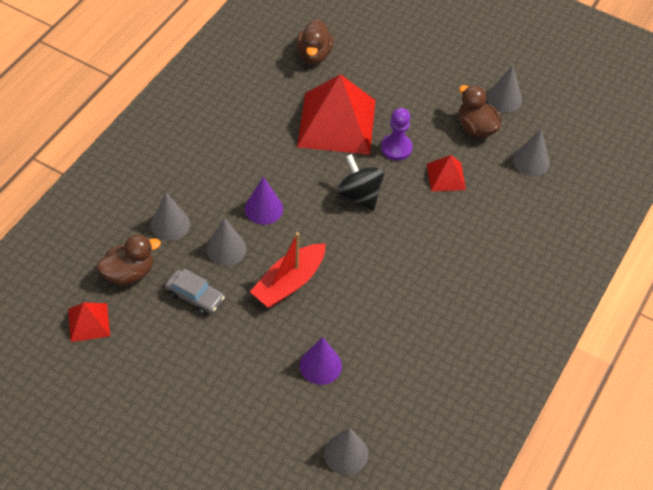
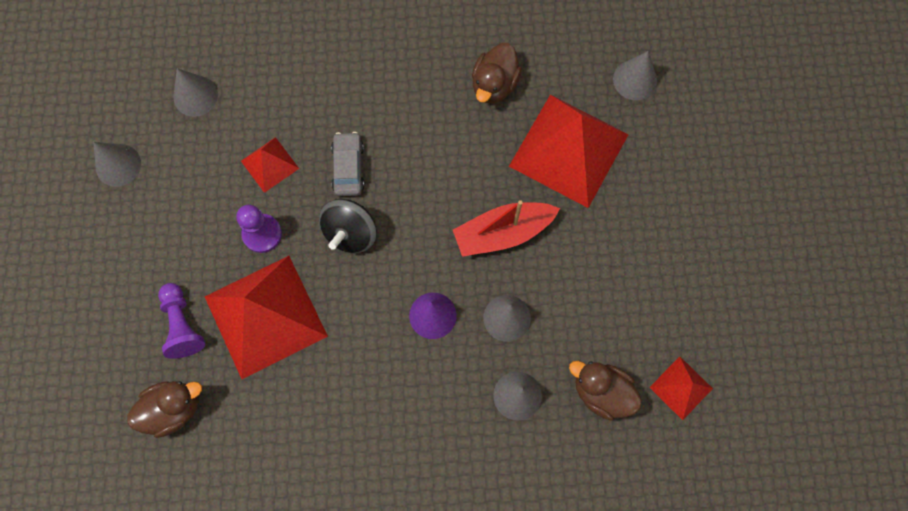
camera: 120 degrees left, 20 degrees up
(195, 296) = (580, 309): grey car -> grey car (348, 168)
(289, 283) = (503, 232): red boat -> red boat turned 150 degrees clockwise
(320, 365) = (569, 150): purple cone -> red pyramid
(364, 81) = (182, 325): none -> purple pawn
(476, 128) = (180, 171): brown duck -> brown duck (494, 84)

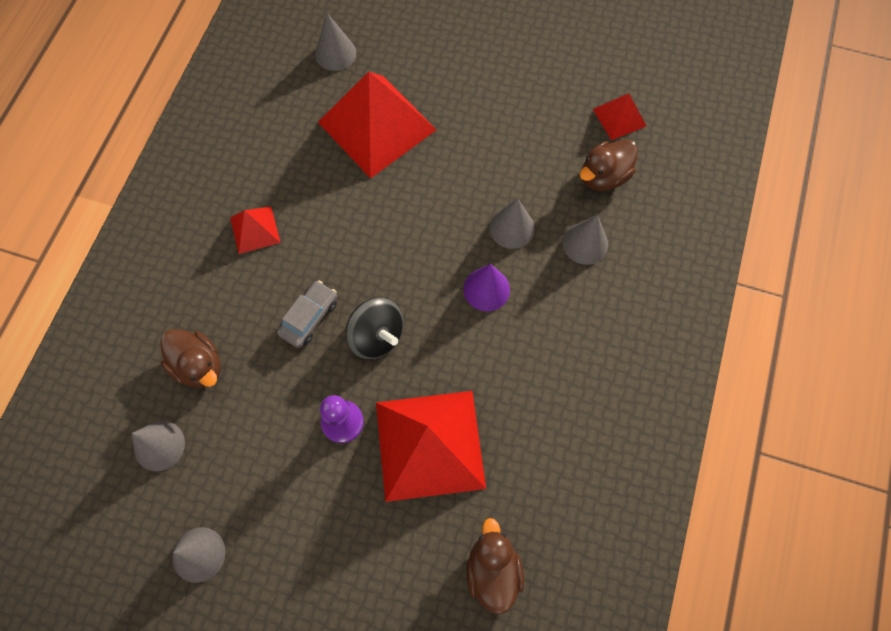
camera: 70 degrees left, 5 degrees down
(182, 325) = (407, 534): purple pawn -> none
(270, 164) = (272, 391): red pyramid -> red pyramid (255, 229)
(348, 168) = (309, 317): grey car -> grey car turned 105 degrees clockwise
(494, 84) = (286, 163): brown duck -> brown duck (199, 365)
(503, 232) = (431, 204): red boat -> none

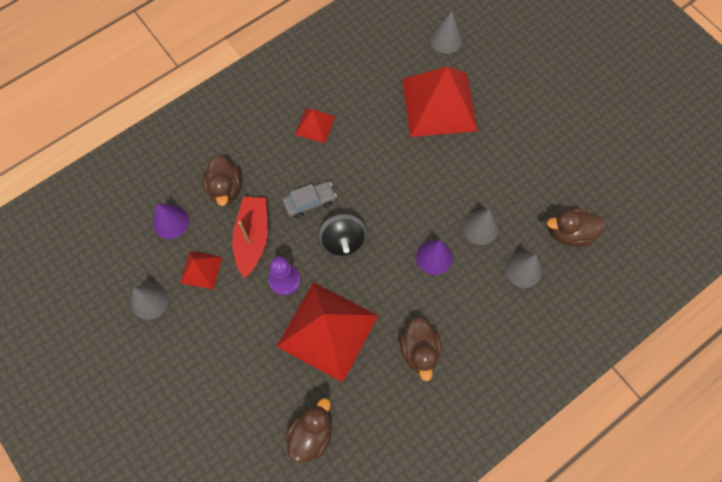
camera: 35 degrees right, 0 degrees up
(159, 445) = (171, 222): grey cone -> purple cone
(271, 400) = (252, 238): none -> red boat
(542, 398) = (419, 351): none -> brown duck
(619, 117) = (612, 199): red pyramid -> red pyramid (201, 269)

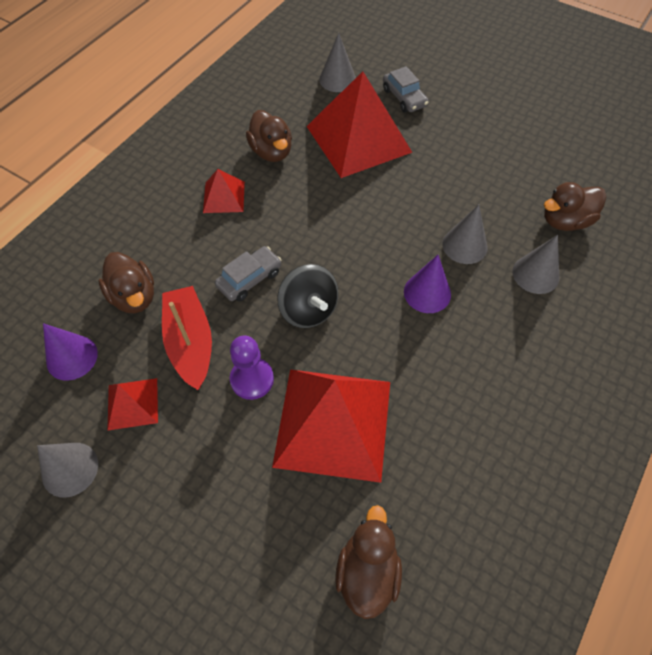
camera: 20 degrees left, 10 degrees down
(419, 351) = (461, 407): brown duck -> brown duck (271, 152)
(494, 75) = (404, 97): none -> grey car

